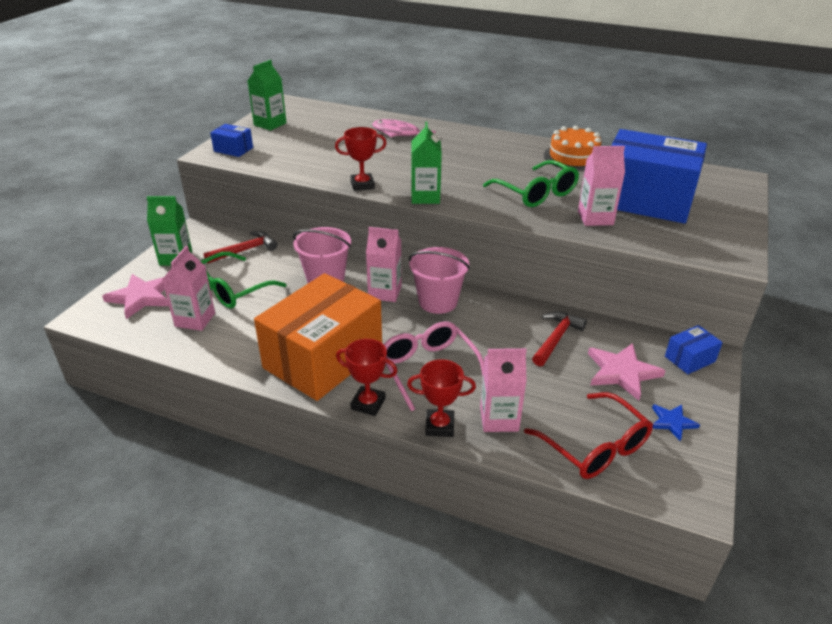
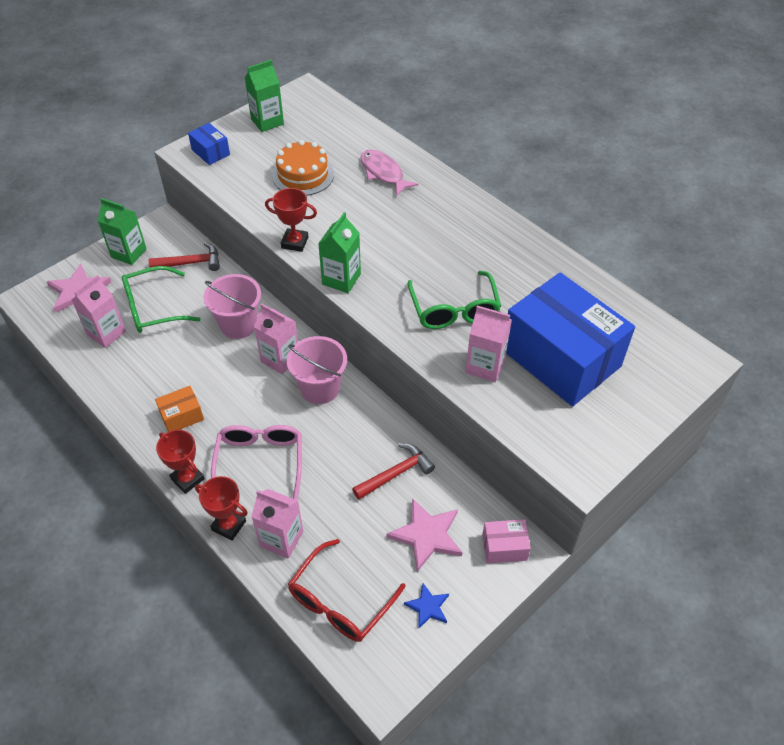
camera: 25 degrees right, 15 degrees up
(323, 358) = (182, 416): orange box -> orange box, size x0.41
(573, 157) = (538, 267): orange cake -> orange cake (303, 175)
(595, 447) = (340, 601): red glasses -> red glasses turned 45 degrees clockwise
(690, 359) = (504, 547): blue box -> pink box

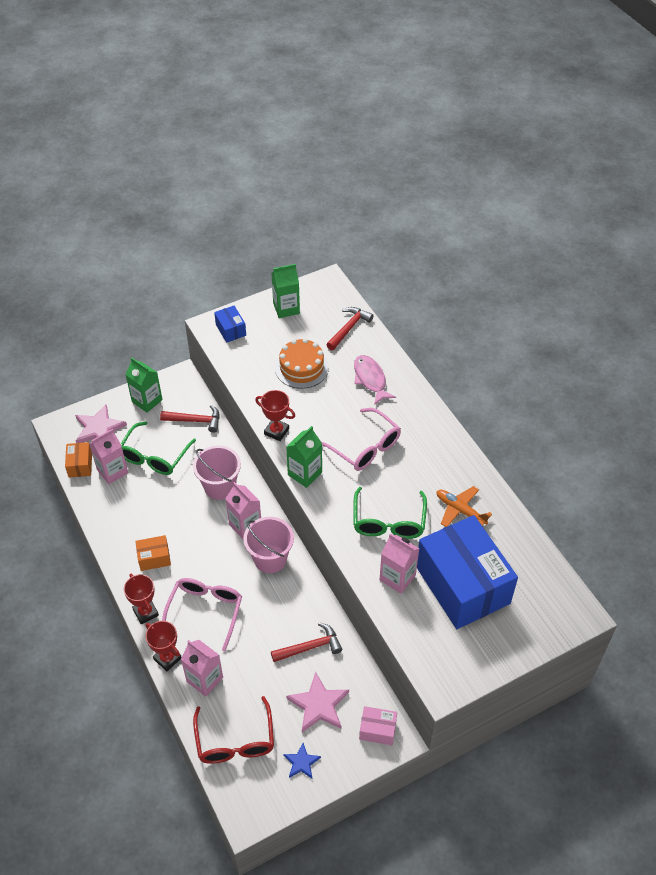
camera: 15 degrees right, 0 degrees up
(65, 334) = (80, 465): none -> orange box
(153, 308) = (154, 456): green glasses -> green glasses turned 60 degrees counterclockwise
(340, 601) = (235, 741): red glasses -> red glasses turned 60 degrees counterclockwise
(343, 129) = (349, 328): none -> red hammer
(401, 240) = (365, 447): none -> pink glasses
(529, 282) = (460, 510): none -> orange plane

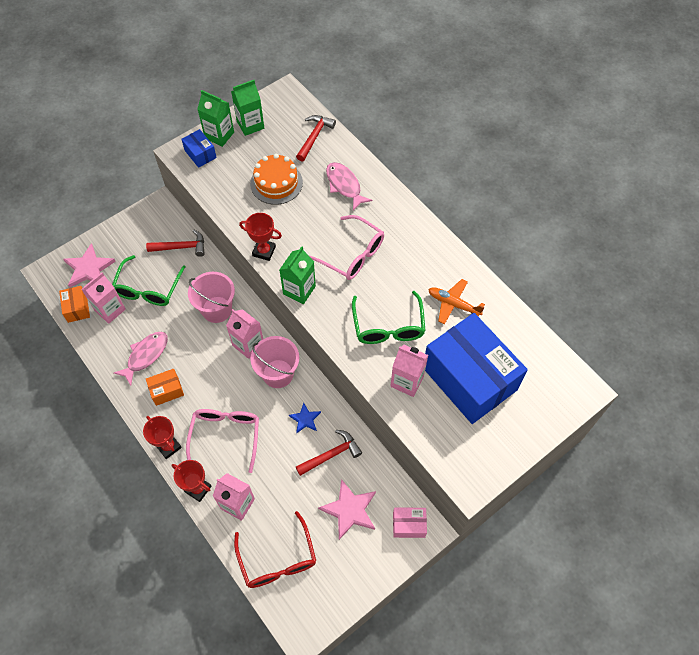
camera: 10 degrees left, 10 degrees up
(139, 521) = (146, 355): none -> pink fish
(147, 401) = (131, 234): green carton -> green carton (219, 135)
(301, 762) = (344, 569): blue star -> blue star (305, 419)

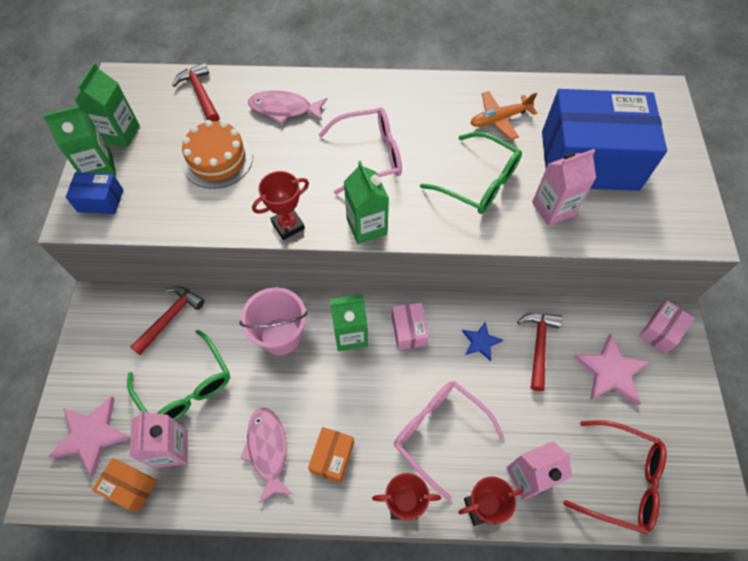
camera: 50 degrees left, 0 degrees up
(248, 344) = (350, 335): pink carton -> green carton
(278, 373) = (408, 331): pink bucket -> pink box

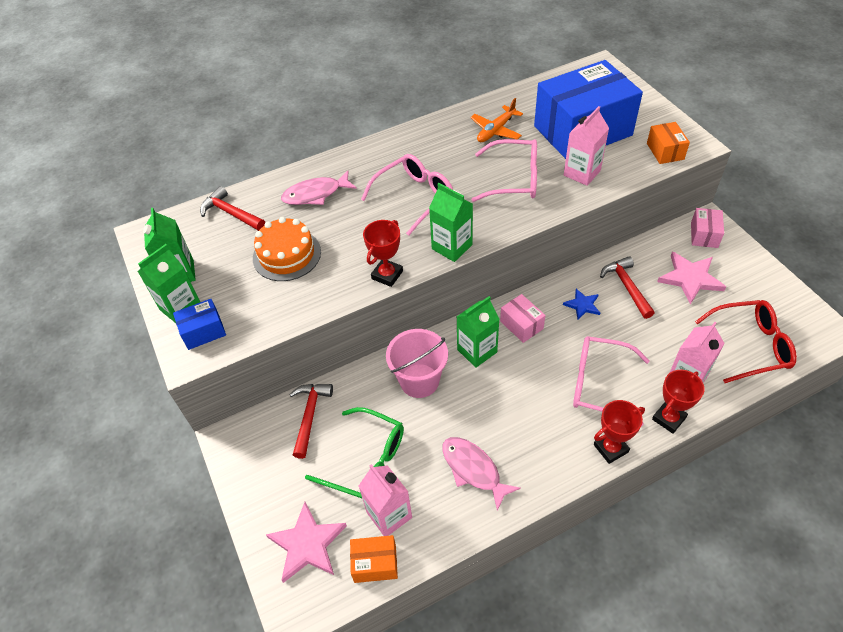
camera: 25 degrees left, 10 degrees down
(332, 457) = (530, 446): orange box -> orange box (665, 151)
(479, 182) = (514, 179): green glasses -> pink glasses

